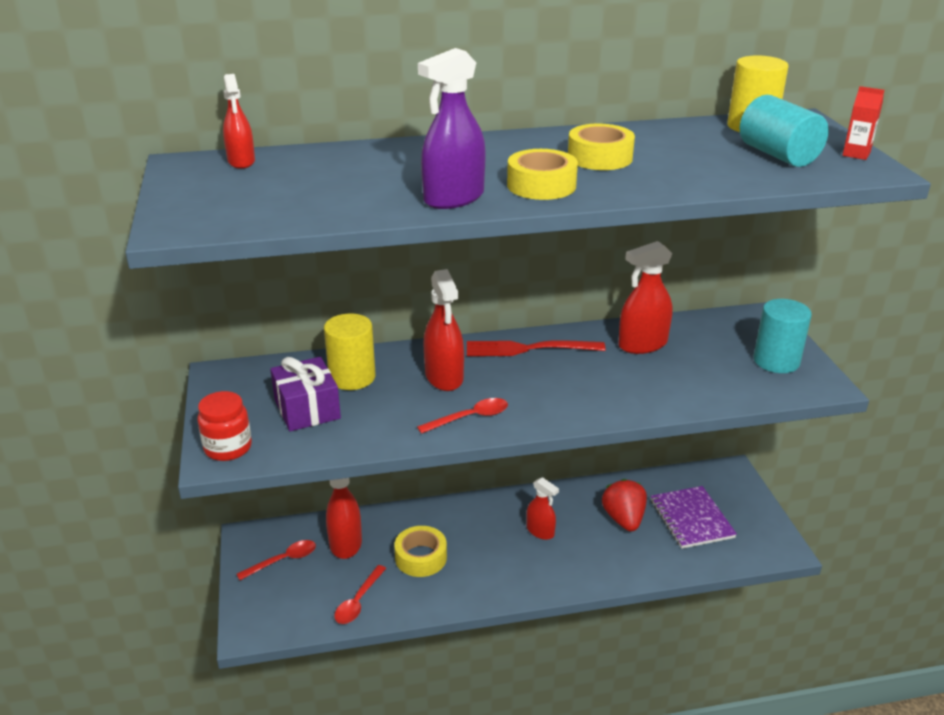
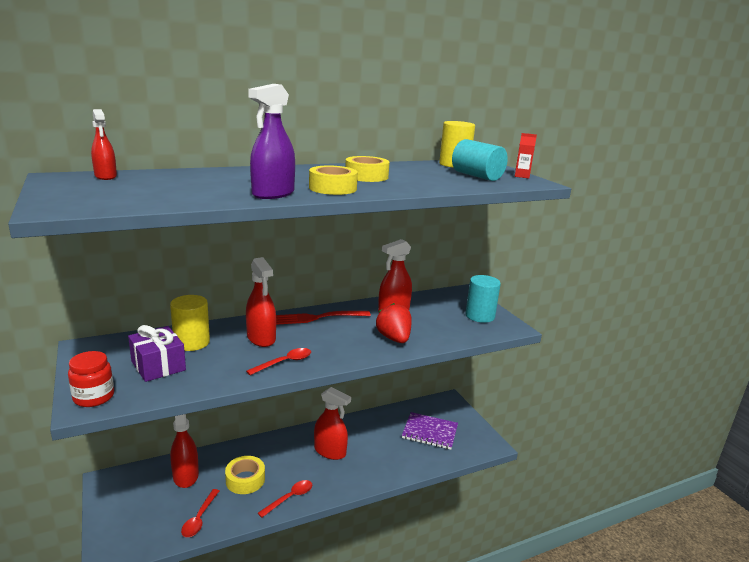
camera: 15 degrees left, 10 degrees down
(283, 560) = (136, 495): red spoon -> red spoon (290, 498)
(540, 531) = (330, 451): red spray bottle -> red spray bottle, size x1.55
(623, 519) = (386, 437): red strawberry -> red strawberry (394, 338)
(691, 519) = (430, 432): purple notebook -> purple notebook turned 45 degrees counterclockwise

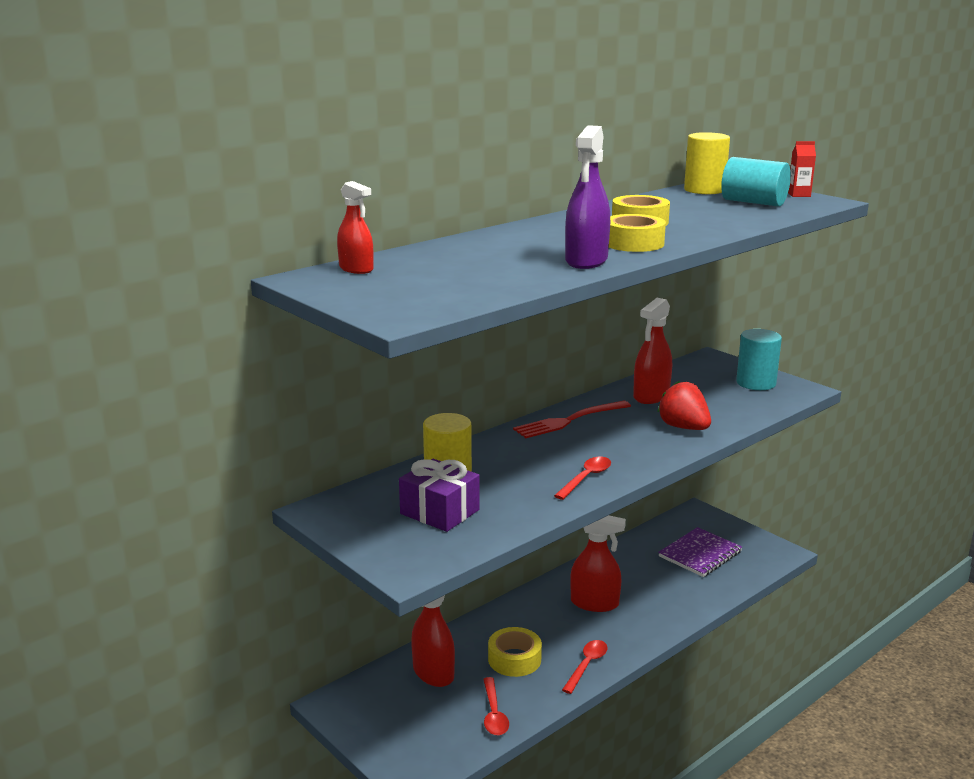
camera: 15 degrees left, 0 degrees up
(94, 397) = (406, 560): red jar -> none
(261, 338) = (527, 457): red spray bottle -> none
(430, 432) = (700, 554): purple notebook -> purple notebook turned 45 degrees counterclockwise

